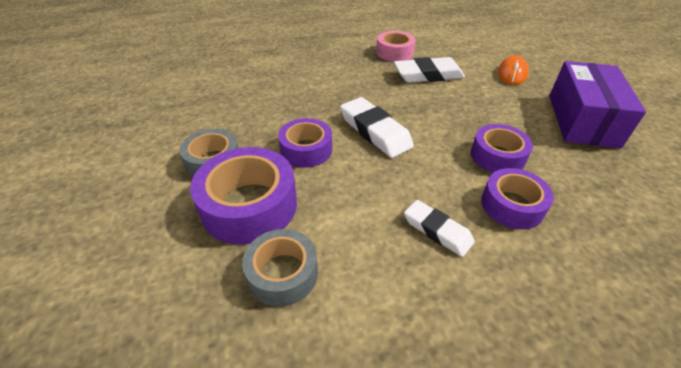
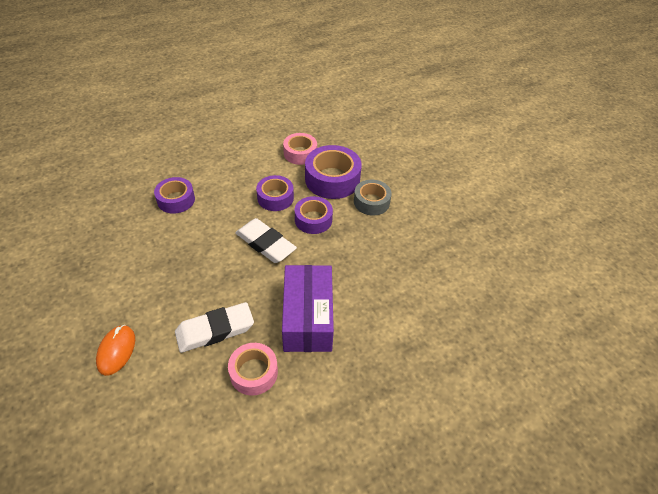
camera: 165 degrees right, 5 degrees up
(282, 273) = (300, 153): grey tape -> pink tape
(437, 231) = (224, 180): white eraser -> none
(497, 156) = (173, 234): purple tape -> purple tape (275, 198)
(582, 120) = (81, 284): purple box -> purple box (308, 318)

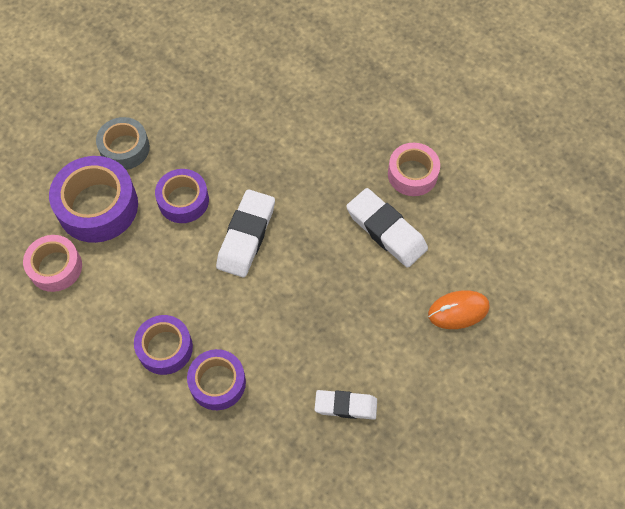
camera: 110 degrees left, 15 degrees up
(109, 254) = (345, 406): none -> white eraser
(275, 198) = (162, 259): purple tape -> purple tape (165, 348)
(308, 318) = (328, 153): purple box -> none

